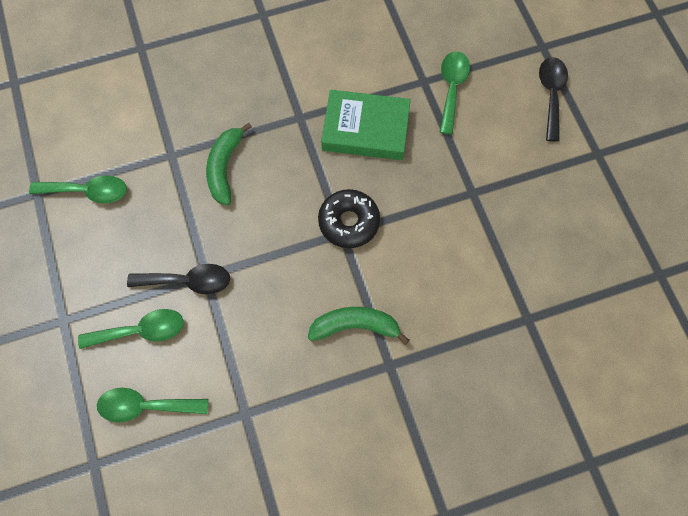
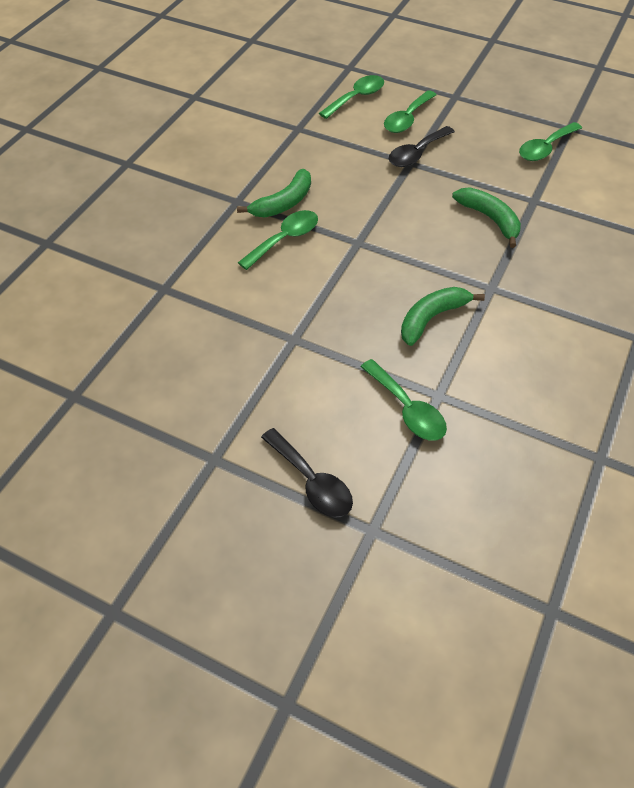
camera: 135 degrees right, 15 degrees down
(349, 222) = (362, 251): black donut -> none
(365, 129) = (432, 318): green book -> green banana
(392, 286) = (285, 239): none -> green spoon

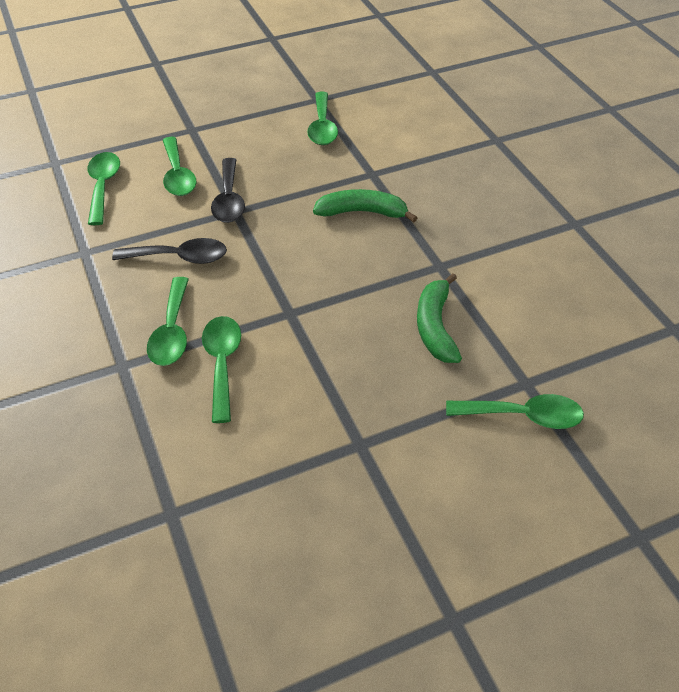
camera: 50 degrees left, 5 degrees down
(283, 203) = (172, 332): green banana -> green spoon
(312, 482) = (549, 549): black spoon -> black spoon (180, 257)

